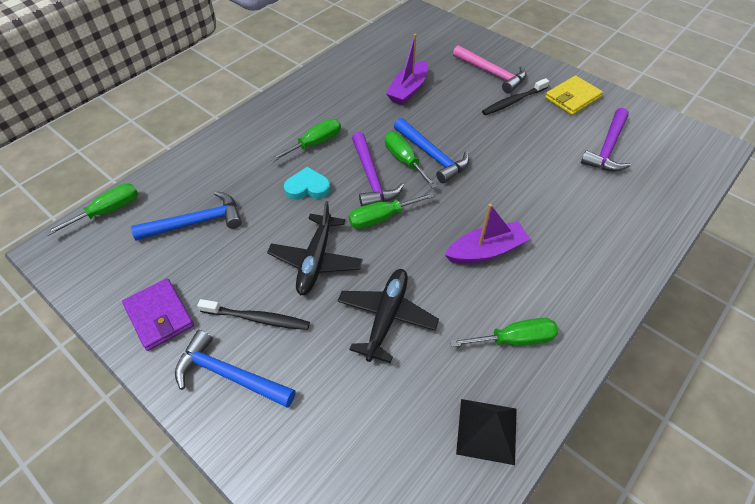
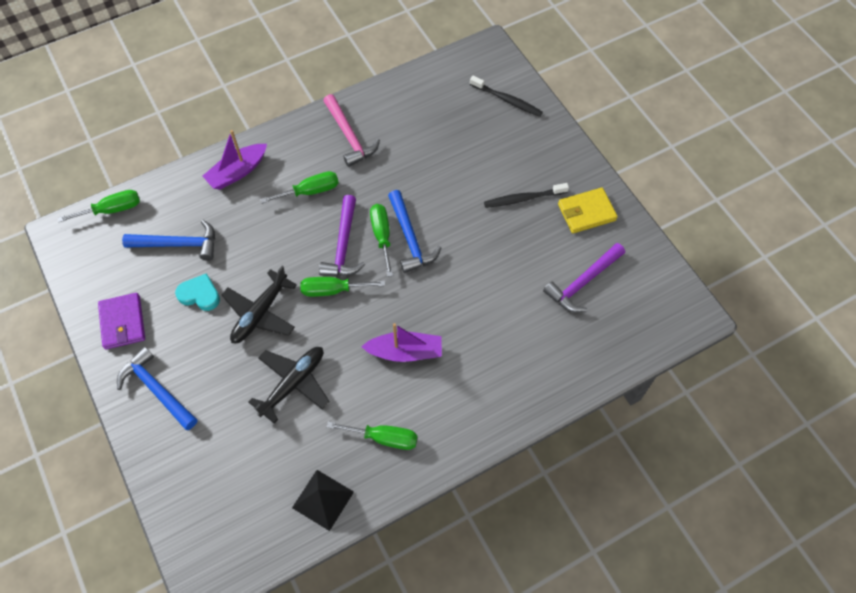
camera: 20 degrees right, 10 degrees up
(257, 318) = (194, 350): black toothbrush -> black toothbrush (507, 100)
(307, 187) = (283, 238): turquoise heart -> turquoise heart (200, 294)
(408, 90) = (427, 153): purple boat -> purple boat (237, 172)
(492, 73) = (522, 156): pink hammer -> pink hammer (349, 136)

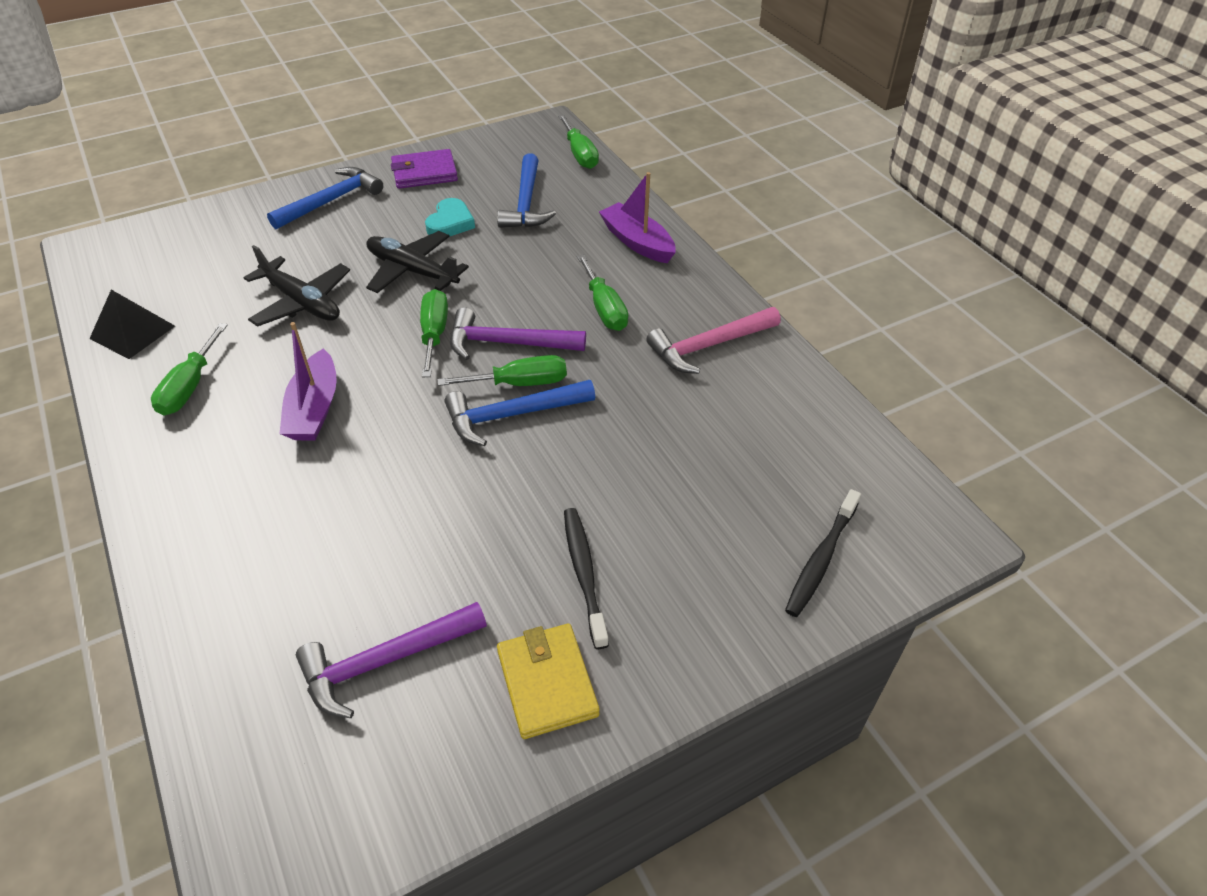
camera: 90 degrees right, 15 degrees down
(583, 282) = (385, 661): purple hammer -> purple hammer turned 75 degrees counterclockwise

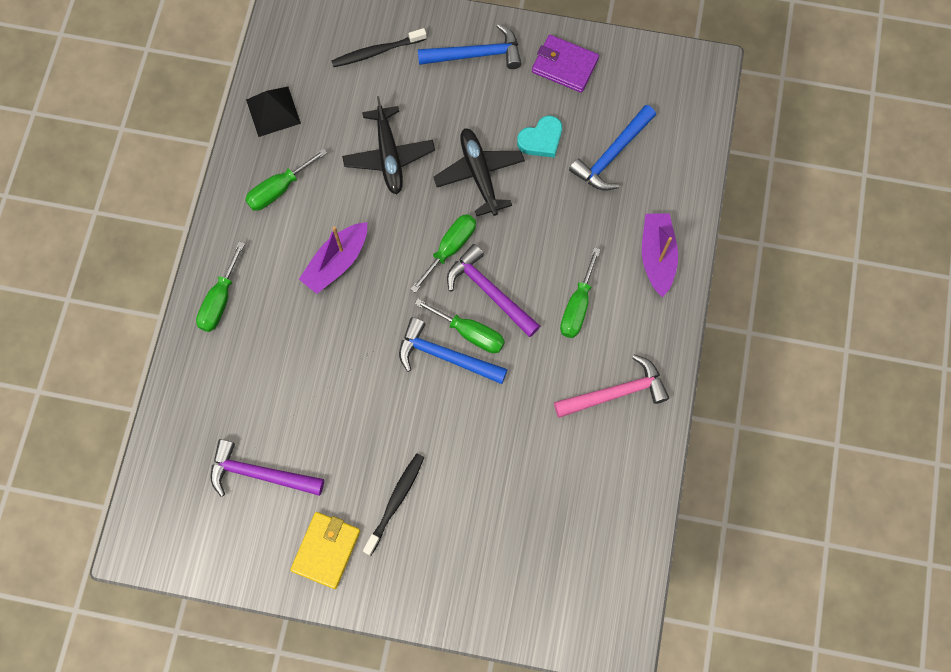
camera: 40 degrees right, 25 degrees up
(580, 154) = (700, 123): green screwdriver -> green screwdriver (220, 300)
(709, 346) = (616, 392): pink hammer -> pink hammer turned 150 degrees clockwise
(821, 559) = (530, 597): black toothbrush -> black toothbrush (376, 52)

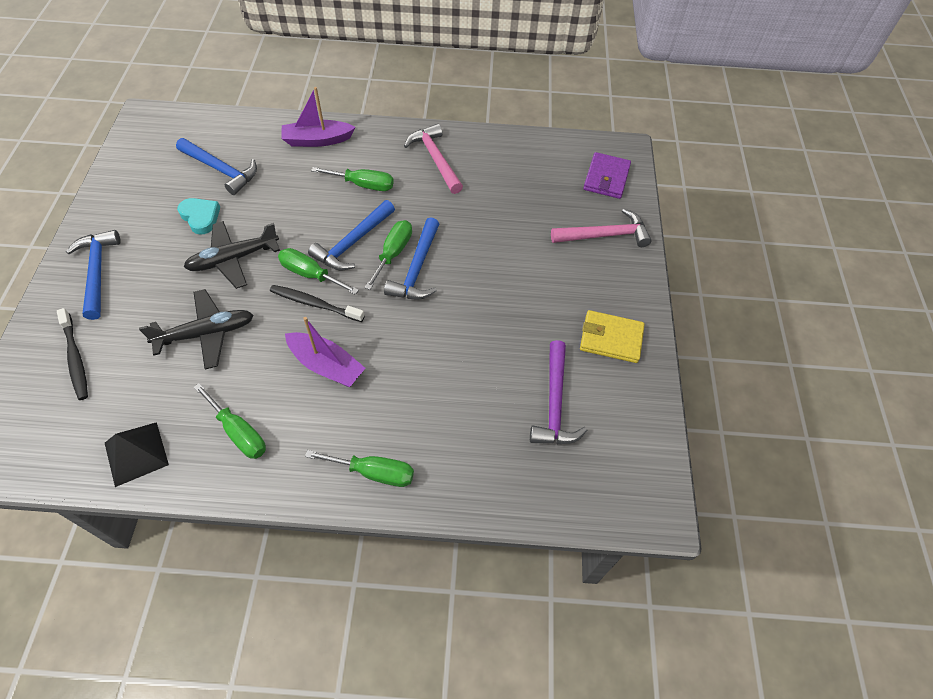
camera: 100 degrees left, 15 degrees down
(395, 501) = (555, 292): black toothbrush -> black toothbrush (314, 304)
(472, 579) = (605, 235): none -> pink hammer
(489, 292) = (353, 243): purple hammer -> blue hammer
(565, 66) = (124, 205): purple wallet -> purple wallet (606, 178)

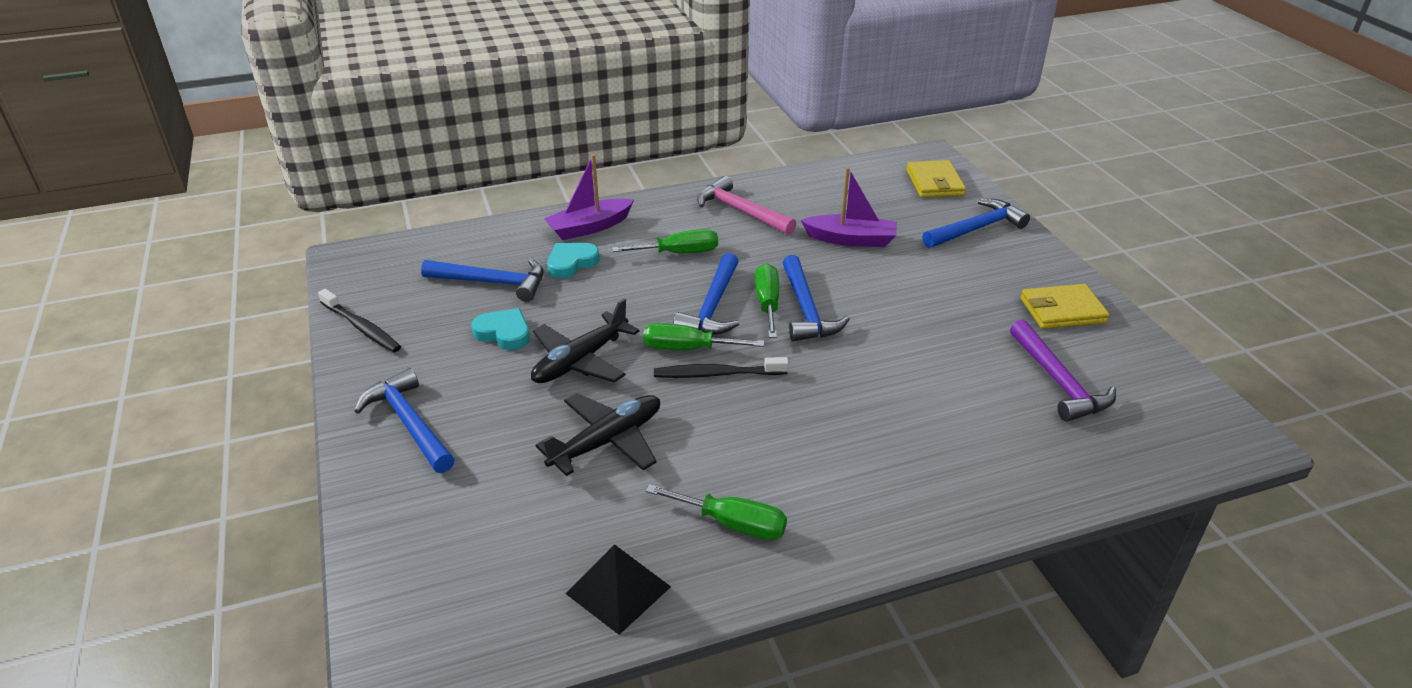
camera: 20 degrees left, 20 degrees down
(75, 358) = (452, 519): black toothbrush -> black toothbrush (362, 327)
(284, 169) = (571, 263): none -> turquoise heart
(326, 365) = (781, 426): purple boat -> purple boat (851, 239)
(374, 472) = (925, 507): green screwdriver -> none
(605, 235) = (976, 228): pink hammer -> blue hammer
(606, 178) = (934, 183): purple wallet -> yellow wallet

